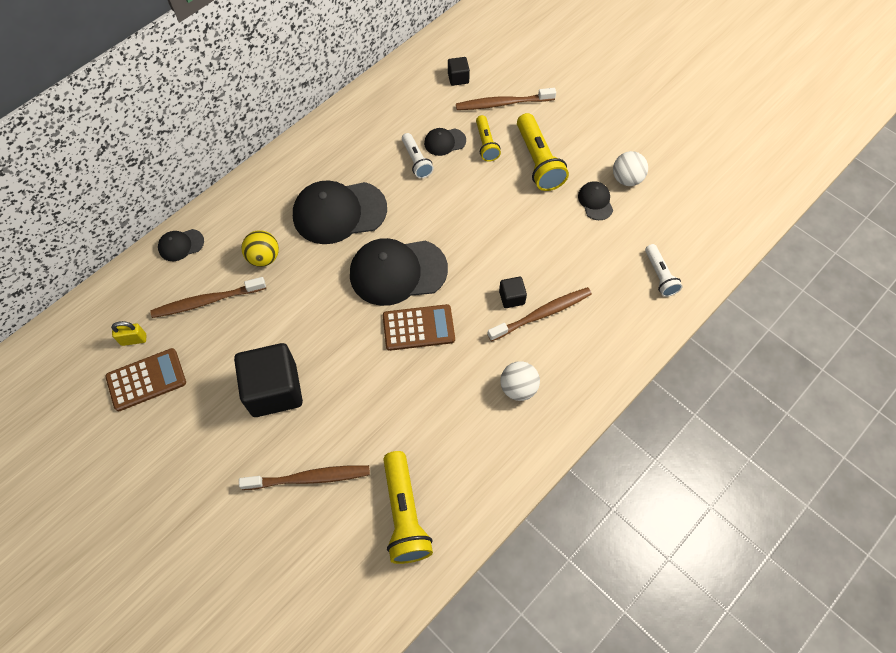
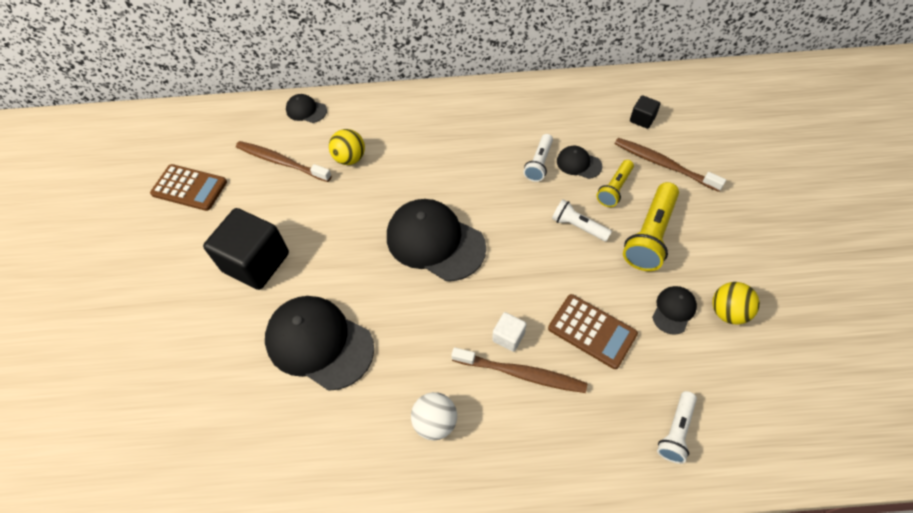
camera: 45 degrees right, 5 degrees down
(134, 339) = (211, 154): yellow padlock -> none
(310, 478) = (209, 351): brown toothbrush -> none
(339, 212) = (437, 163): black cap -> black cap (319, 343)
(404, 514) = (239, 446): yellow flashlight -> none
(418, 328) = (405, 300): brown calculator -> brown calculator (592, 331)
(486, 188) = (578, 226): none -> white flashlight
(511, 297) = (508, 337): black cube -> white cube
(626, 179) = (728, 312): white ball -> yellow ball

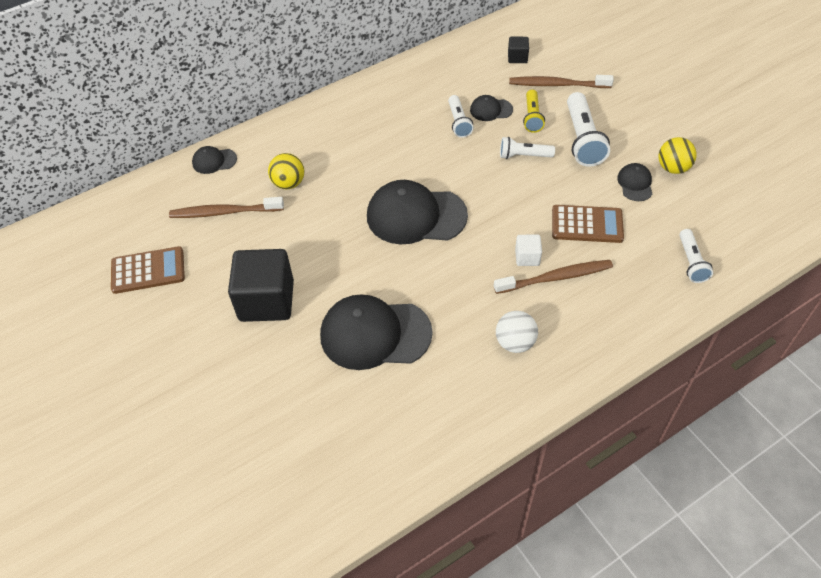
camera: 30 degrees left, 5 degrees down
(650, 235) = (582, 139): yellow flashlight -> white flashlight

